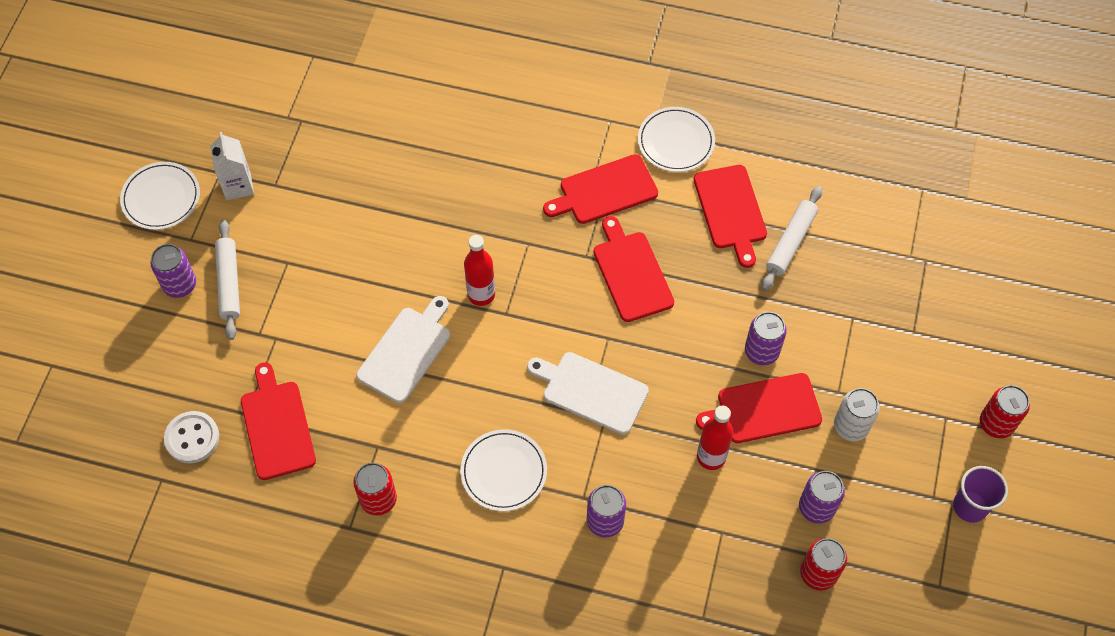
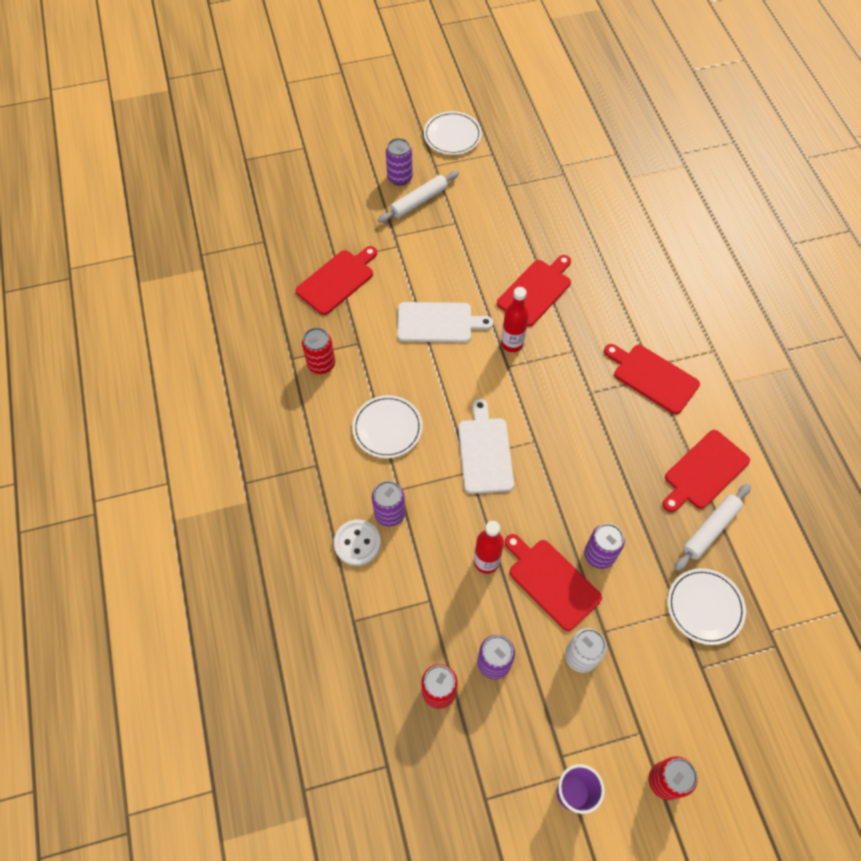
camera: 60 degrees right, 0 degrees up
(192, 438) = (301, 241): white button -> white button (357, 543)
(238, 186) = (490, 168): white carton -> none
(631, 273) = (599, 429): red cutting board -> red cutting board (536, 291)
(676, 141) = (733, 403): white plate -> white plate (705, 607)
(791, 242) = (710, 529): white rolling pin -> white rolling pin turned 45 degrees counterclockwise

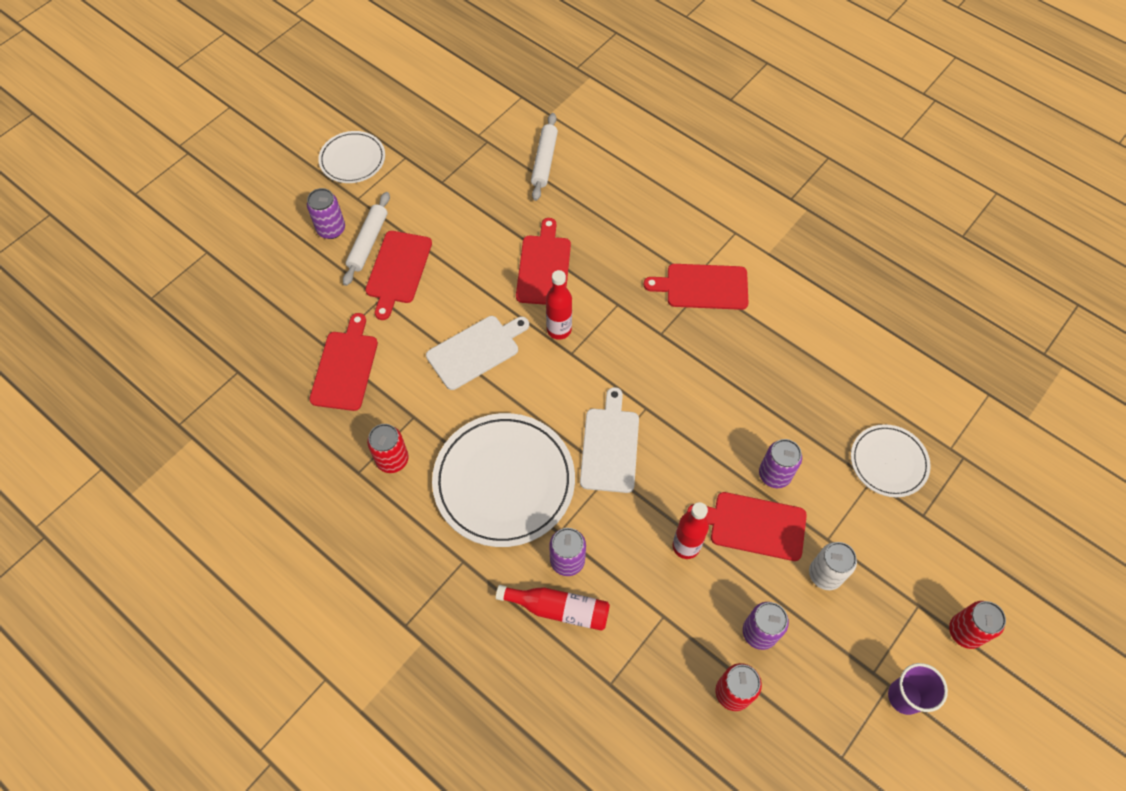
camera: 35 degrees left, 0 degrees up
(357, 543) = (558, 609): white button -> red bottle
(387, 428) = (504, 481): white plate -> white plate, size x1.79
(485, 452) = (610, 446): white cutting board -> white cutting board turned 45 degrees clockwise
(704, 471) = (804, 345): red cutting board -> red cutting board (398, 270)
(710, 529) = (845, 392): white rolling pin -> white rolling pin (544, 161)

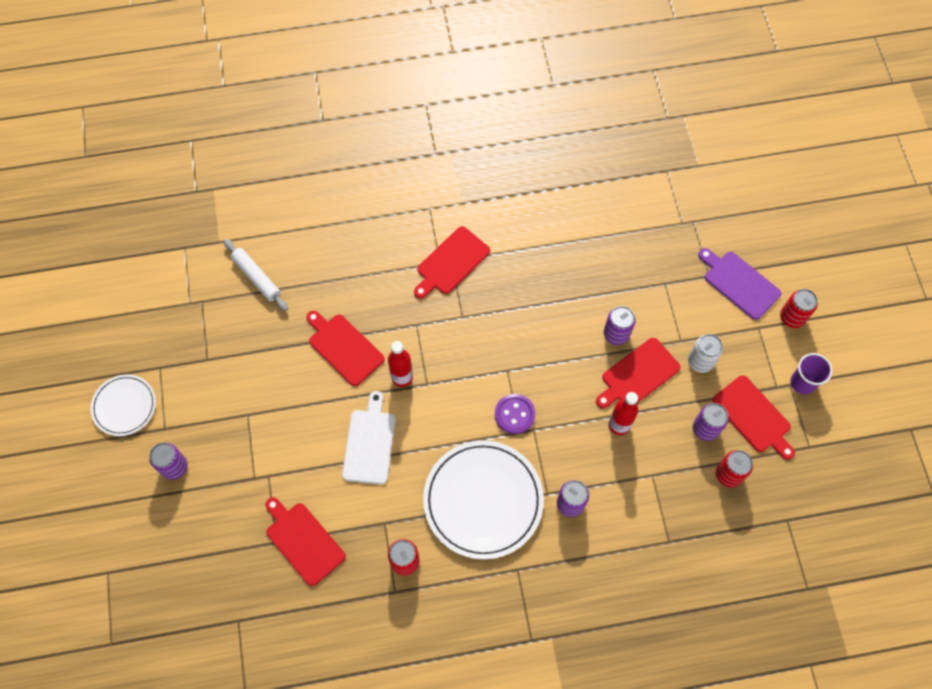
camera: 50 degrees left, 5 degrees up
(368, 242) = (211, 449): white rolling pin -> none
(398, 270) = (255, 446): red cutting board -> red cutting board (753, 416)
(558, 609) = (597, 534): red bottle -> none
(610, 446) = (514, 414): white cutting board -> purple button
(888, 462) = (662, 264): white plate -> none
(946, 550) = (739, 283): none -> purple cutting board

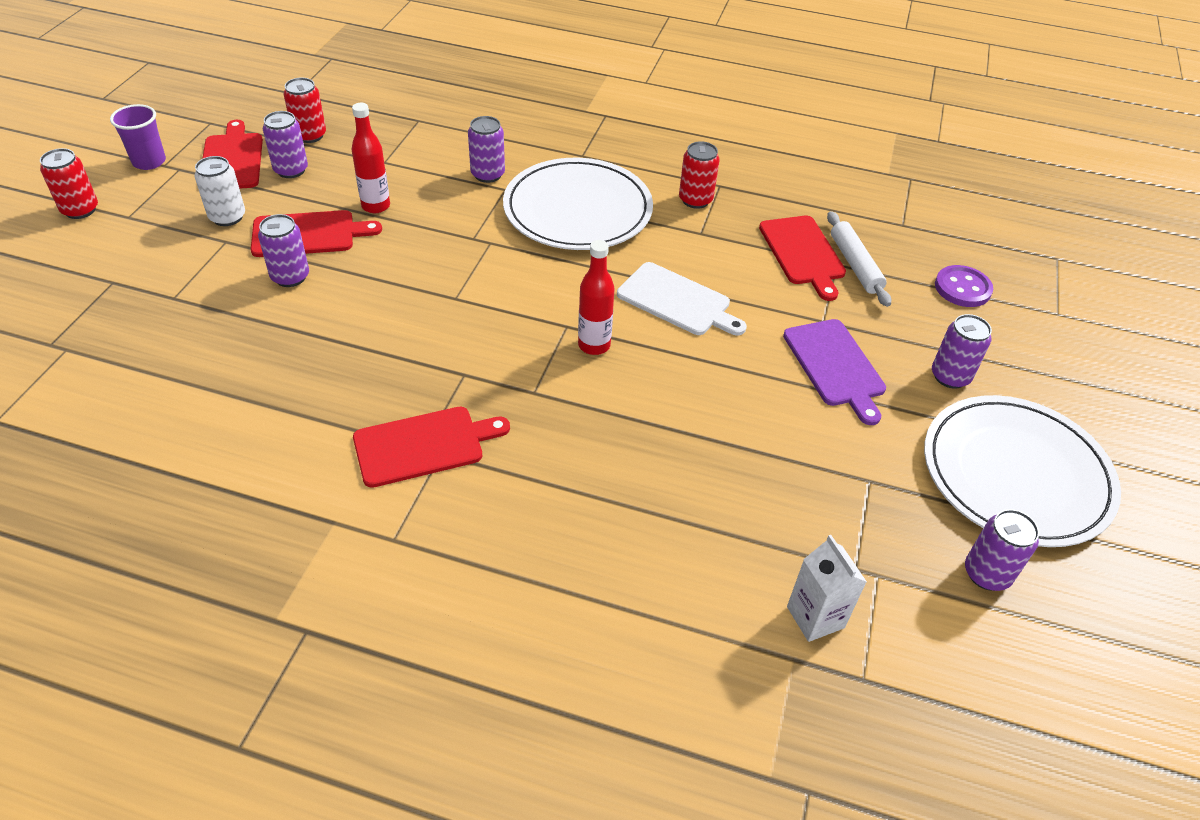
camera: 155 degrees left, 20 degrees down
(124, 406) = (1016, 474): white plate -> white plate, size x1.79
(134, 331) = (987, 574): none -> purple can
(214, 266) = (815, 617): none -> white carton
(256, 277) = (745, 564): white rolling pin -> white rolling pin (855, 265)
(344, 347) = (653, 409): red cutting board -> none
(369, 443) = (677, 301): white cutting board -> white cutting board turned 90 degrees counterclockwise
(514, 414) = (482, 258): purple button -> purple button (962, 288)
(739, 283) = (89, 261): purple cutting board -> purple cutting board (835, 366)

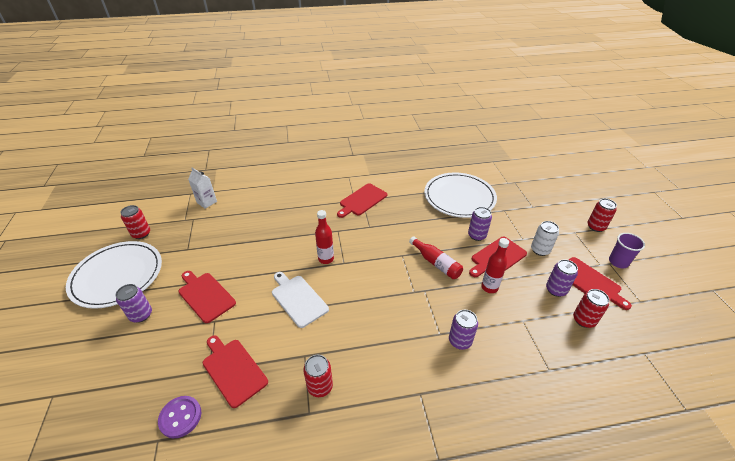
camera: 155 degrees right, 5 degrees down
(413, 265) = (436, 263): none -> red bottle
(578, 209) = (387, 338): white plate -> white plate (459, 197)
(677, 301) = (298, 299): white cutting board -> white cutting board turned 45 degrees clockwise
(835, 366) = (205, 295): purple cutting board -> red cutting board
(855, 265) = (196, 376): white rolling pin -> none
(962, 288) = (119, 389): purple button -> purple button (180, 417)
(987, 574) = (141, 234): purple can -> red can

